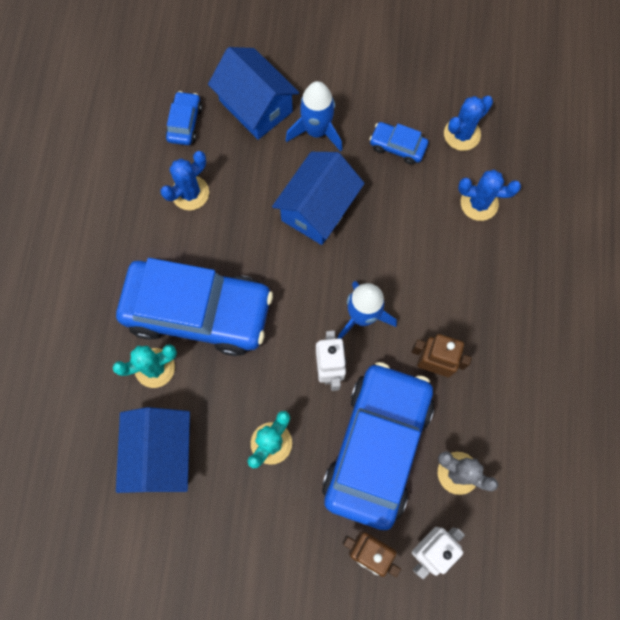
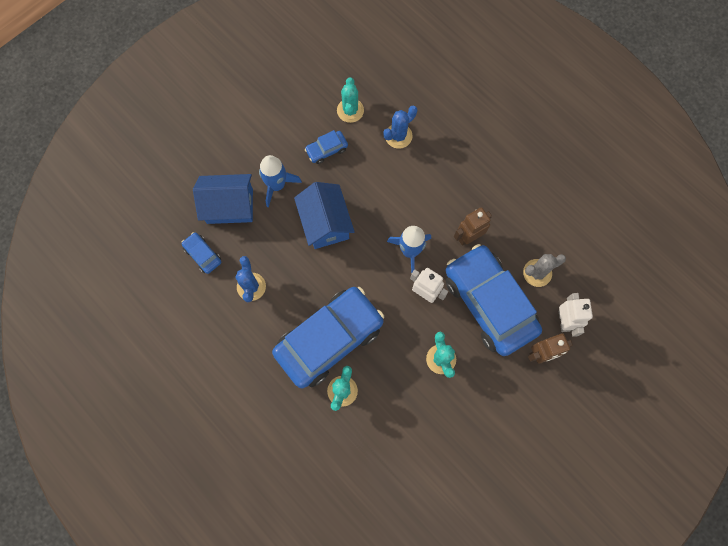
camera: 50 degrees left, 0 degrees up
(161, 453) = (396, 426): blue house -> none
(462, 134) = (350, 110): blue cactus -> turquoise cactus

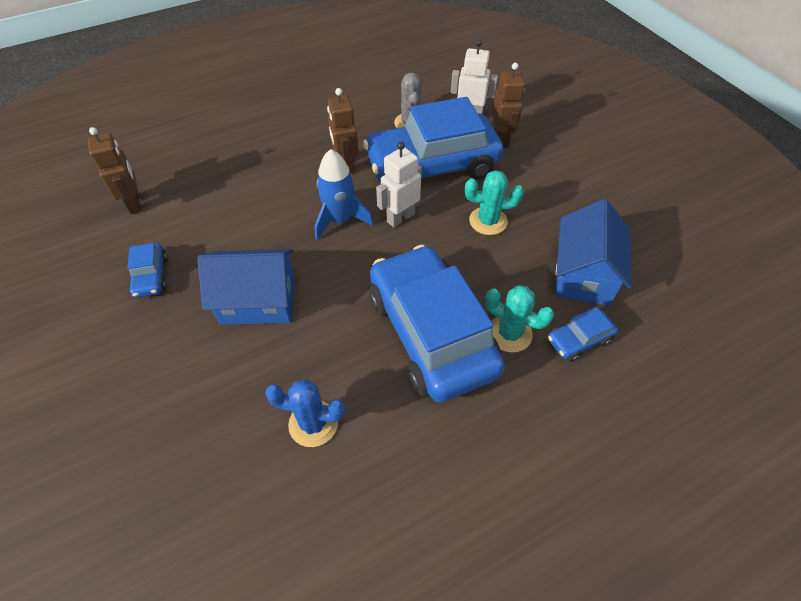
camera: 75 degrees left, 20 degrees down
(203, 255) = (224, 493): blue car -> blue car (579, 340)
(230, 206) = (160, 428): blue house -> blue house (583, 274)
(277, 185) = (166, 350): blue rocket -> none
(350, 110) = (113, 238): turquoise cactus -> none
(384, 108) = (135, 203): none -> brown robot
(398, 136) = (183, 198): blue cactus -> none

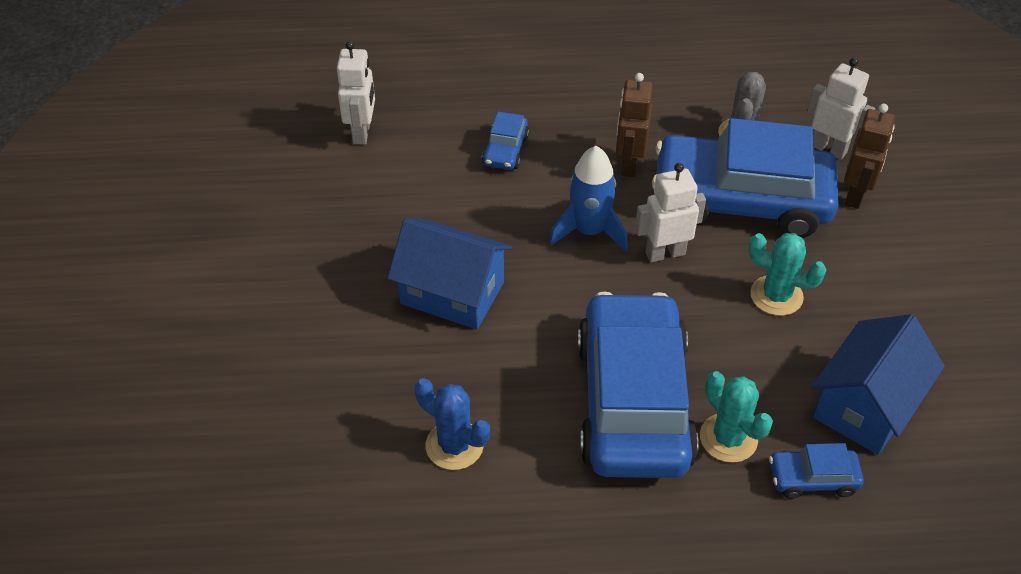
camera: 25 degrees right, 5 degrees down
(135, 203) = (362, 133): brown robot -> white robot
(151, 276) = (348, 223): blue car -> blue car (505, 150)

